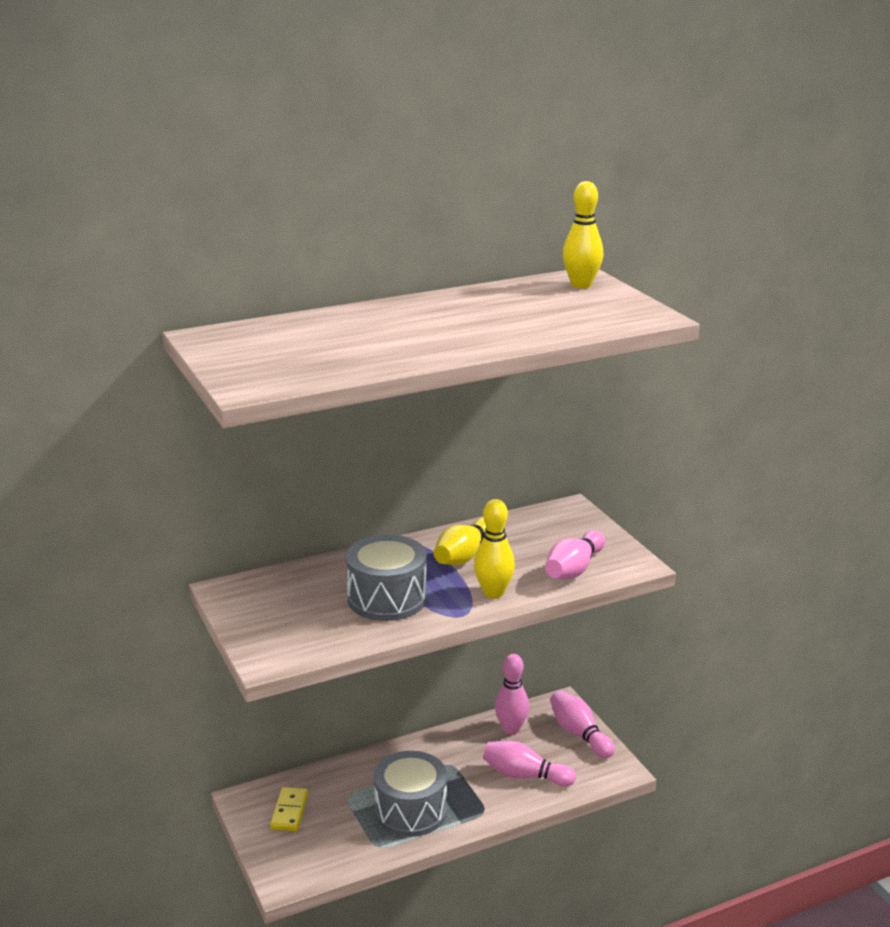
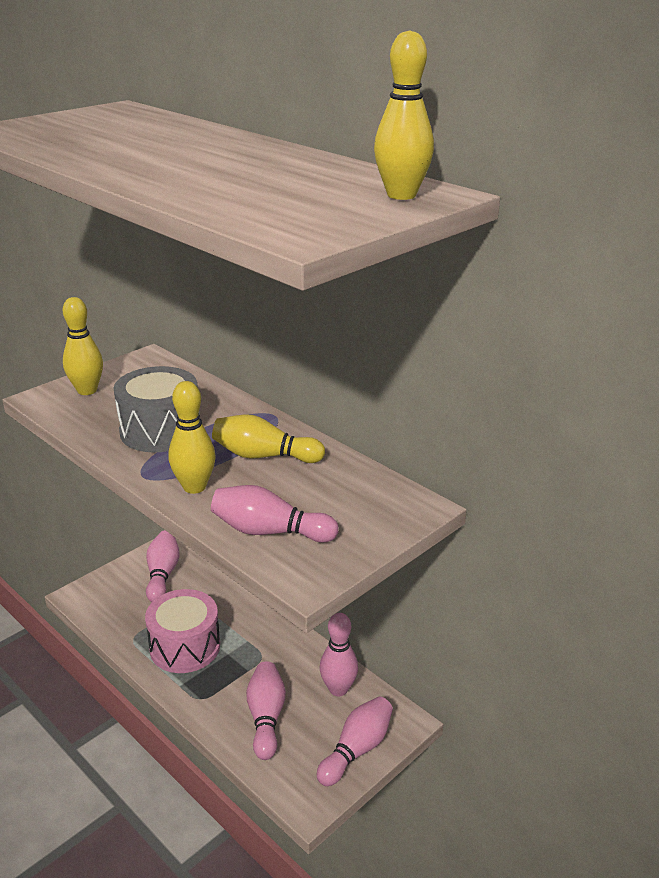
camera: 70 degrees right, 5 degrees up
(272, 631) = (87, 390): none -> yellow bowling pin
(289, 811) = (162, 574): yellow domino -> pink bowling pin
(410, 811) = (185, 647): grey drum -> pink drum

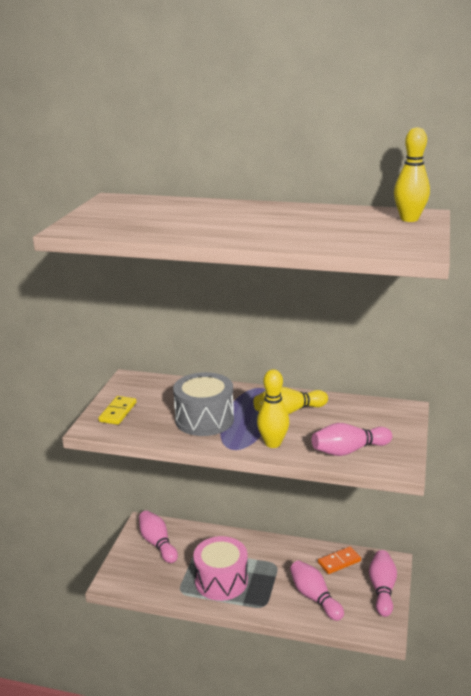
camera: 30 degrees left, 5 degrees down
(87, 390) = (118, 412): yellow bowling pin -> yellow domino
(338, 689) = (339, 562): pink bowling pin -> orange domino

